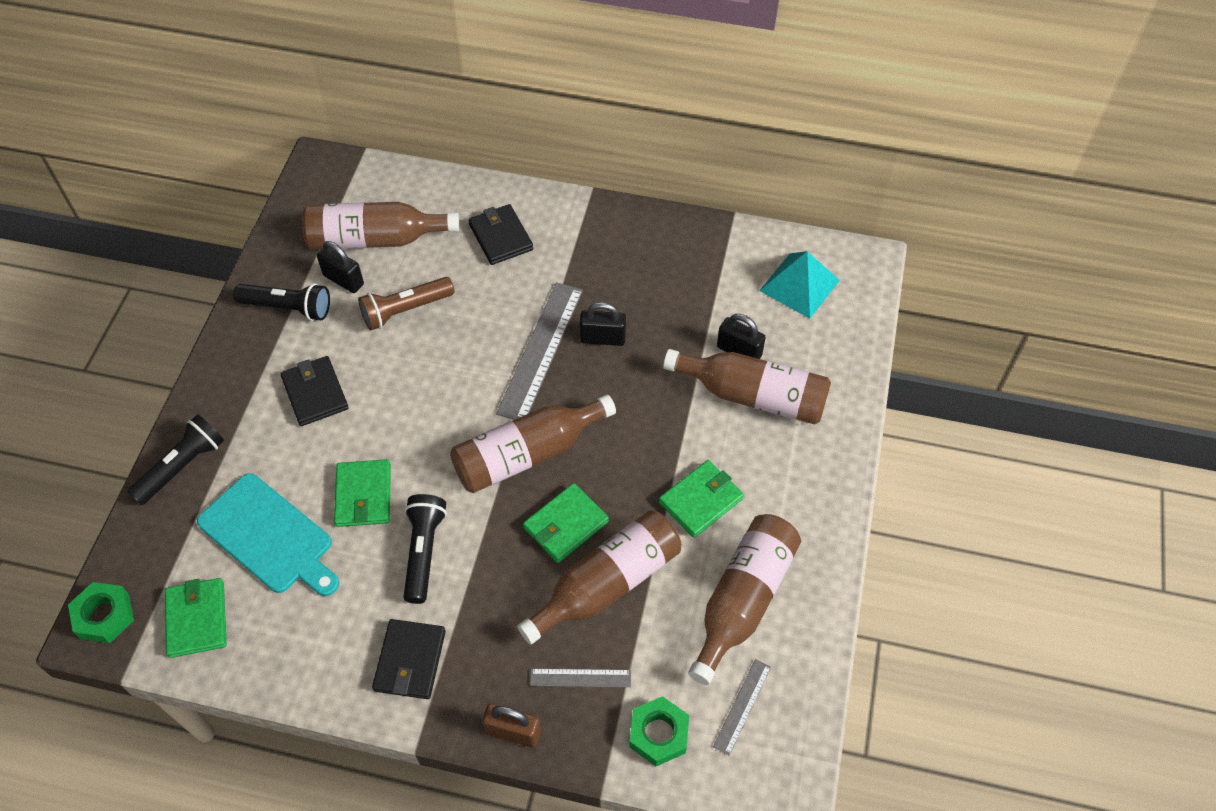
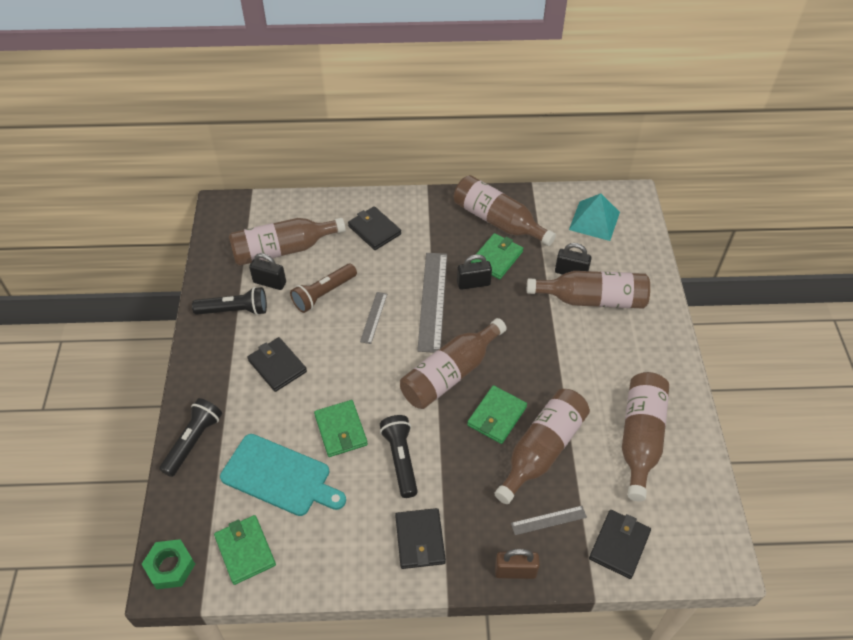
camera: 15 degrees left, 5 degrees down
(658, 734) = (619, 545): green nut -> black wallet
(668, 258) = (498, 221): none -> brown bottle
(700, 500) = (584, 377): green wallet -> green wallet (496, 258)
(742, 706) = (669, 510): grey ruler -> grey ruler (374, 317)

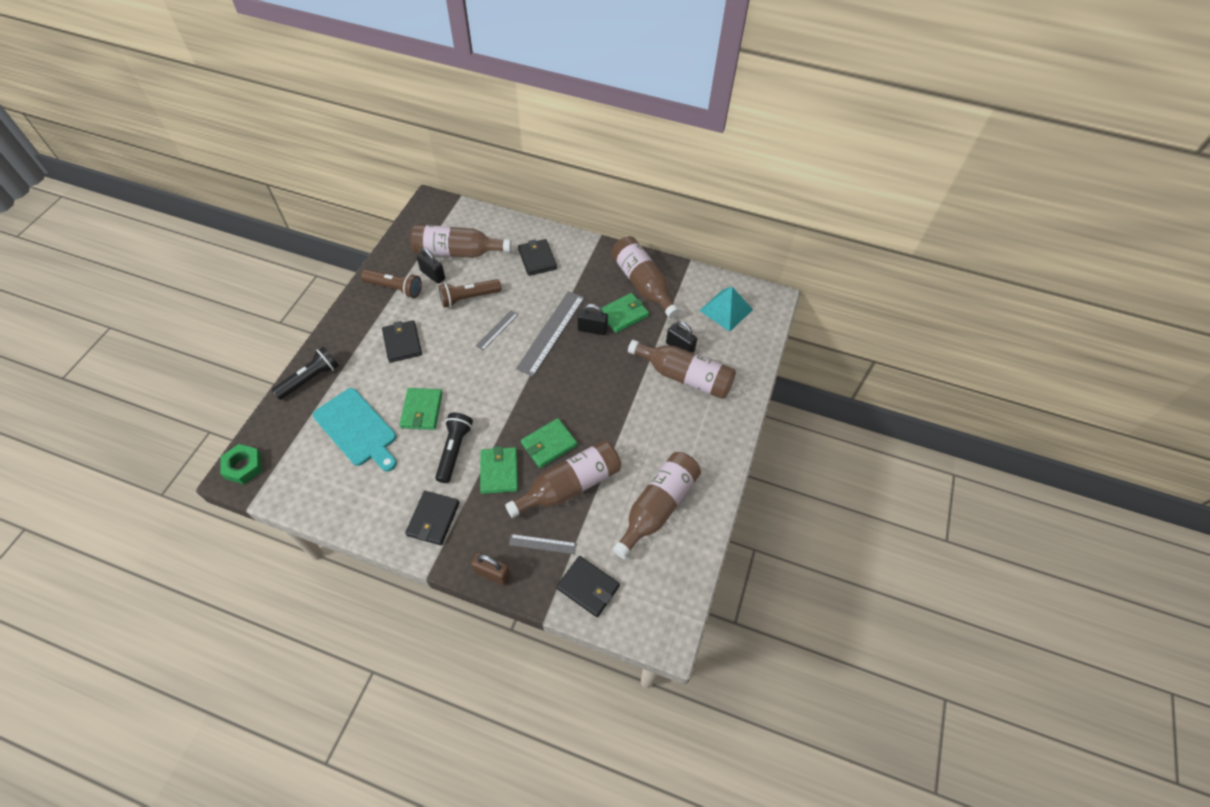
camera: 20 degrees right, 5 degrees up
(234, 310) = (395, 288): black flashlight -> brown flashlight
(245, 551) = (302, 476): green wallet -> green wallet (499, 471)
(450, 374) = (531, 396): brown bottle -> none
(619, 545) = (588, 587): black wallet -> black wallet turned 75 degrees clockwise

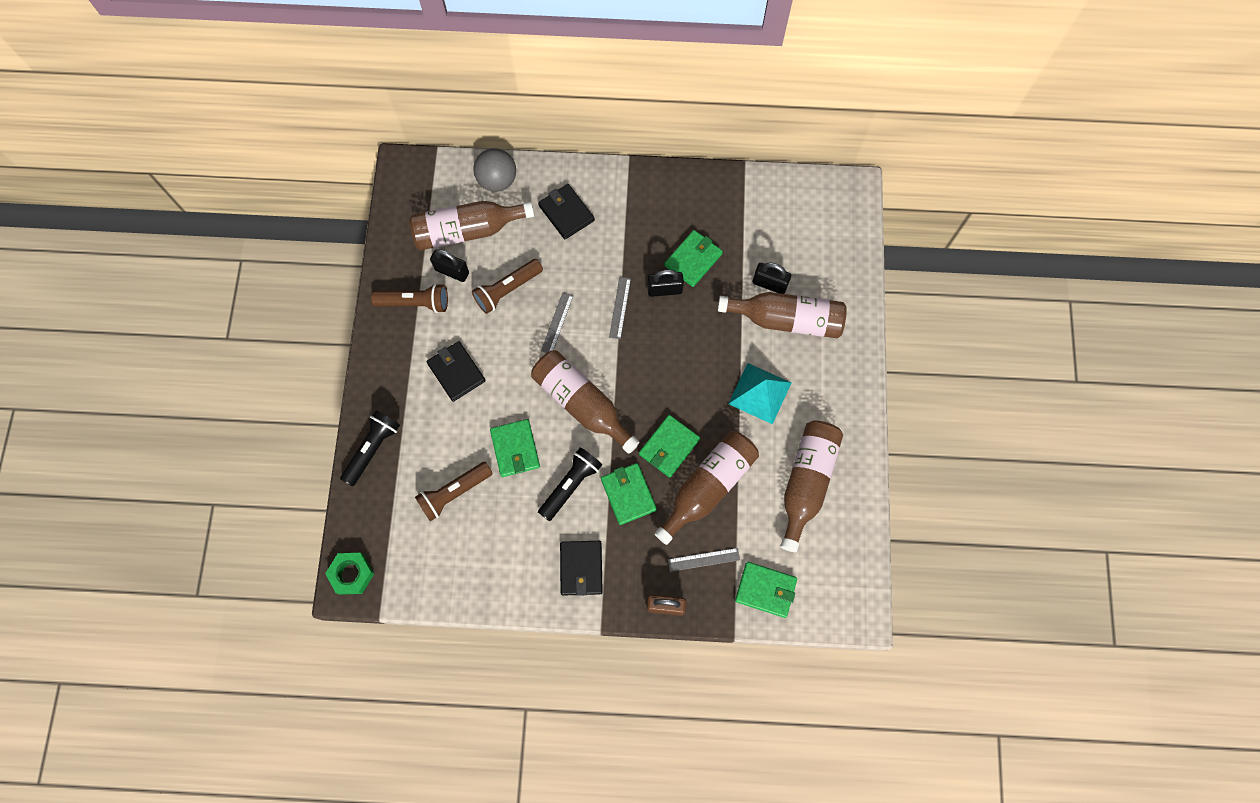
camera: 15 degrees left, 15 degrees up
(357, 429) = (454, 493): turquoise cutting board -> brown flashlight
(454, 450) = (570, 485): black flashlight -> black flashlight turned 45 degrees clockwise
(495, 226) = (497, 180): none -> grey ball
(551, 332) = (620, 308): grey ruler -> grey ruler, size x0.51
(588, 587) = (765, 590): black wallet -> green wallet
(643, 284) = (701, 211): brown bottle -> brown bottle (582, 404)
(726, 310) = (805, 219): turquoise pyramid -> turquoise pyramid (759, 393)

